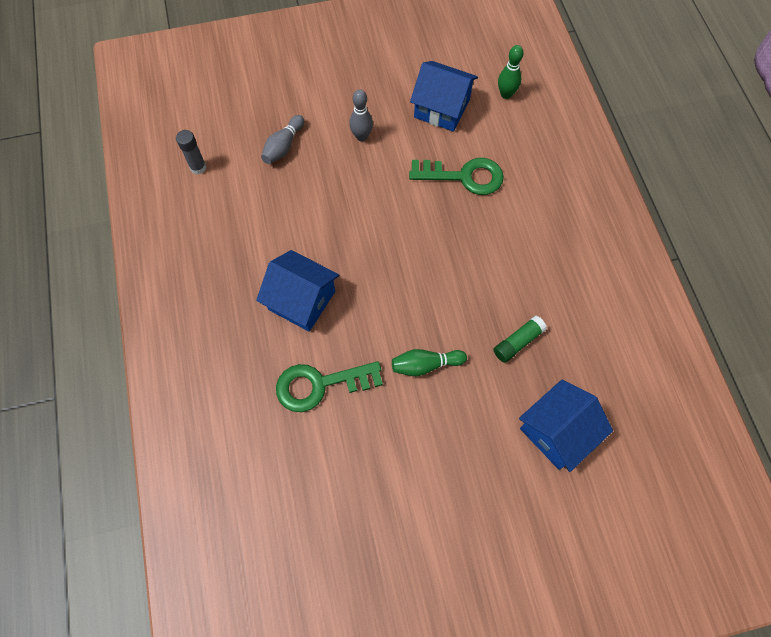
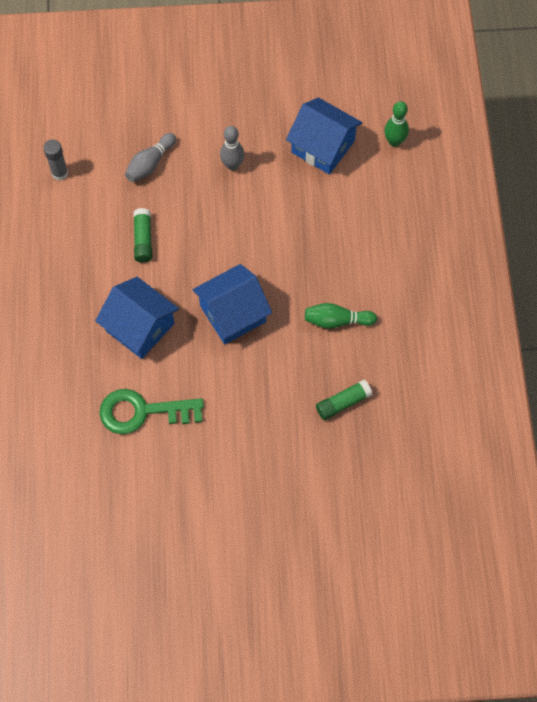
camera: 10 degrees right, 0 degrees up
(289, 216) = (143, 239): none -> green glue stick
(425, 365) = (247, 410): green bowling pin -> green bowling pin (337, 320)
(464, 176) = (329, 225): green key -> none
(557, 432) = (359, 494): blue house -> blue house (233, 313)

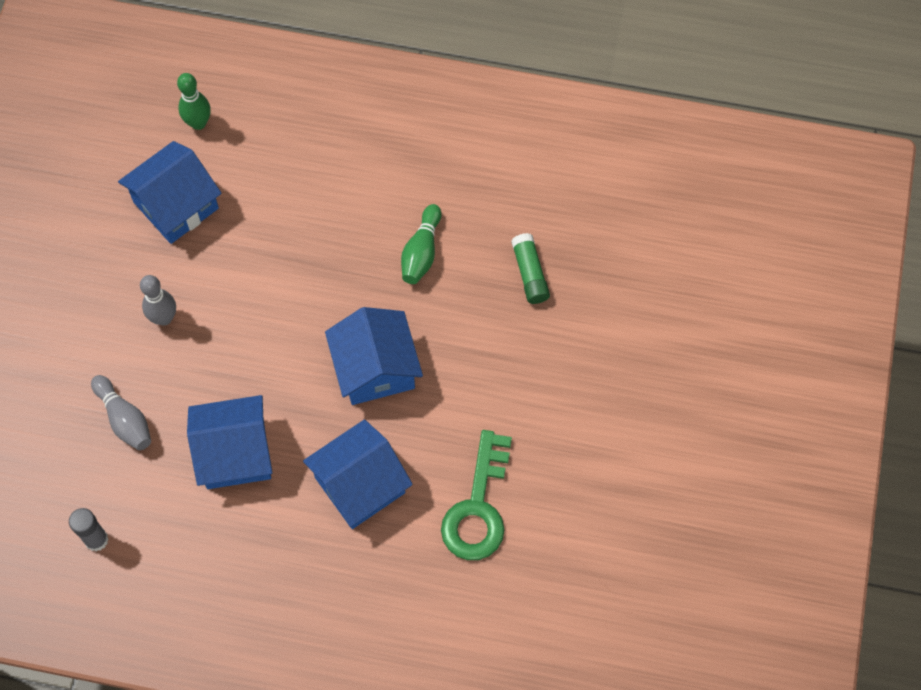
camera: 75 degrees left, 0 degrees up
(143, 239) = (235, 453): green glue stick -> blue house

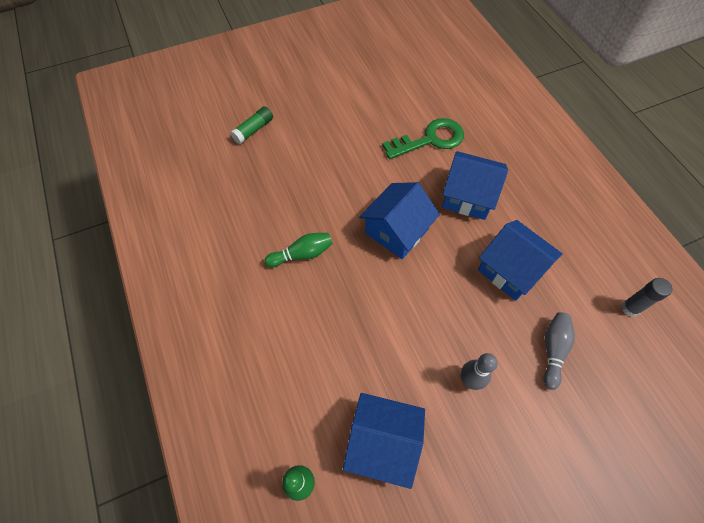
camera: 125 degrees left, 5 degrees down
(530, 273) = (275, 191): green glue stick -> green glue stick (253, 130)

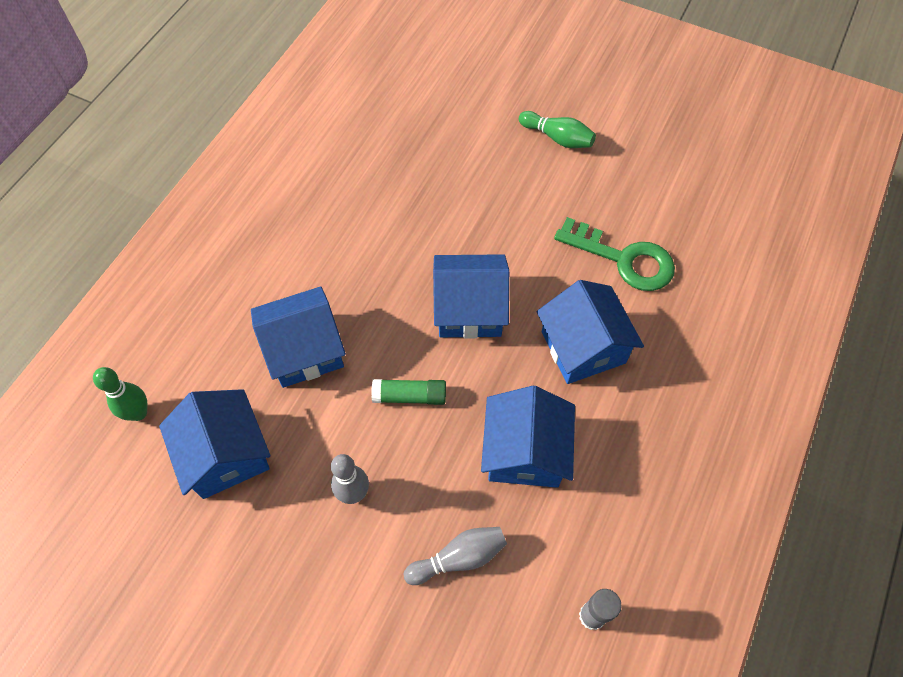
camera: 50 degrees right, 0 degrees up
(253, 130) = (468, 100): green glue stick -> green glue stick (410, 396)
(302, 254) = (364, 247): green bowling pin -> green bowling pin (557, 138)
(345, 340) = (304, 350): none -> blue house

